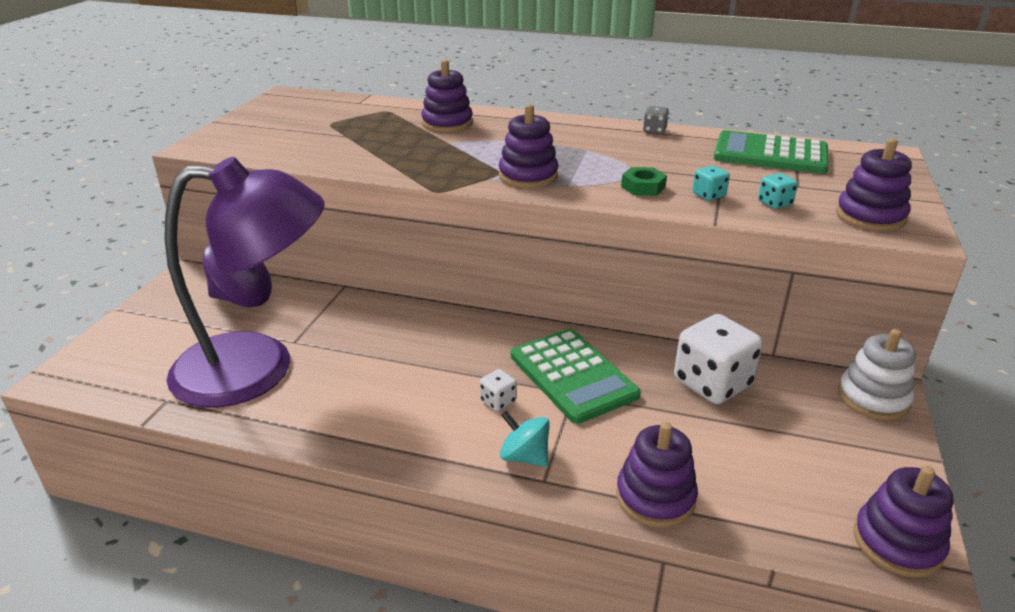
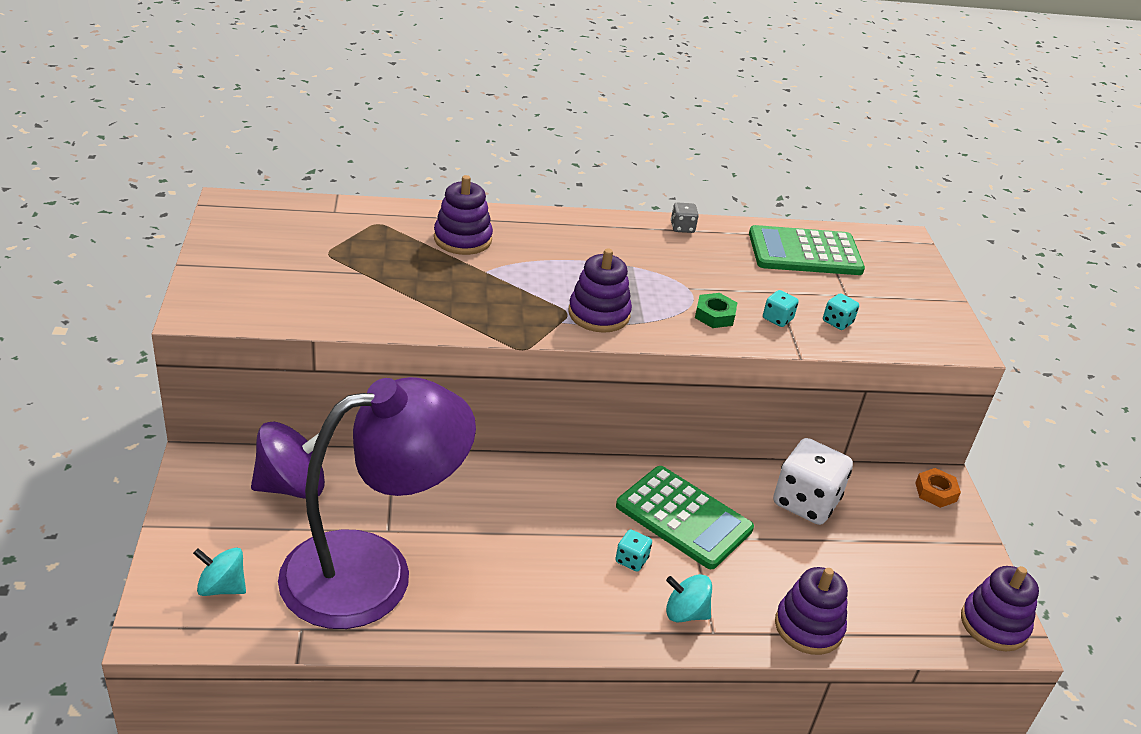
camera: 25 degrees left, 5 degrees up
(132, 358) = (222, 587): none -> turquoise spinning top
(498, 401) = (631, 560): white dice -> turquoise dice
(870, 216) = (919, 328): purple stacking toy -> none
(873, 398) = (935, 492): white stacking toy -> orange nut

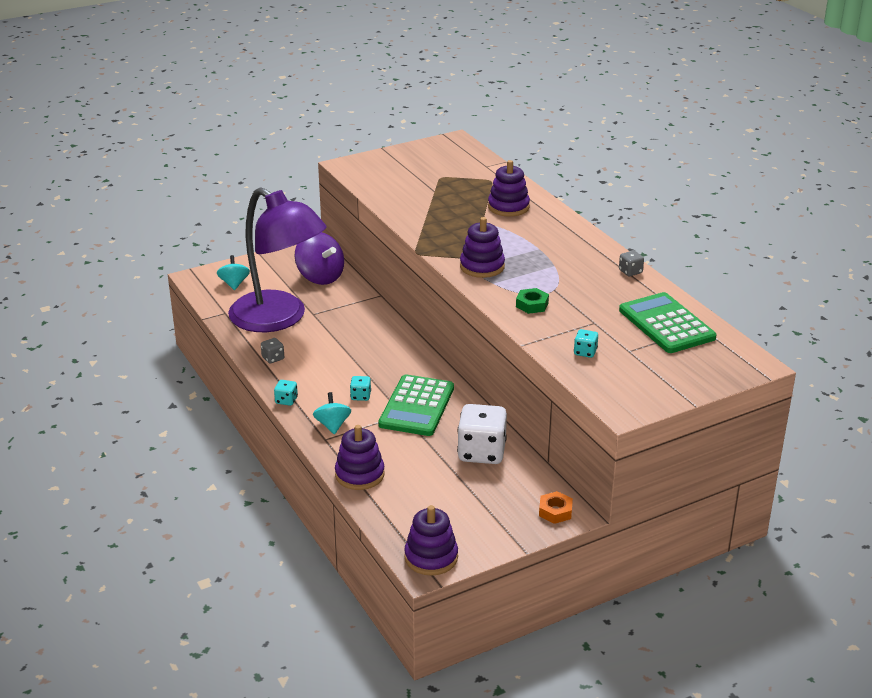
camera: 70 degrees right, 5 degrees down
(478, 616) = (273, 358): none -> grey dice
(777, 319) = (558, 328): turquoise dice -> turquoise dice (286, 400)

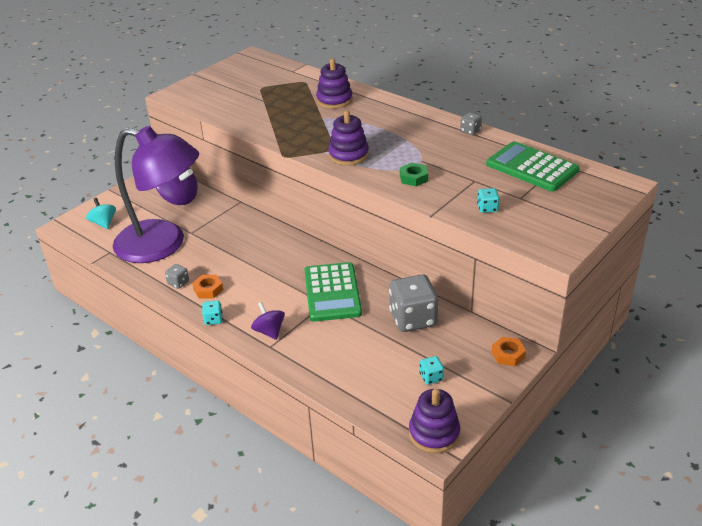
camera: 20 degrees left, 5 degrees up
(297, 372) = (208, 289): none -> orange nut
(332, 425) = (269, 331): turquoise spinning top -> purple spinning top
(359, 474) = (322, 372): purple stacking toy -> none
(360, 396) = (278, 296): turquoise dice -> turquoise dice (431, 377)
(481, 452) = (413, 319): white dice -> grey dice

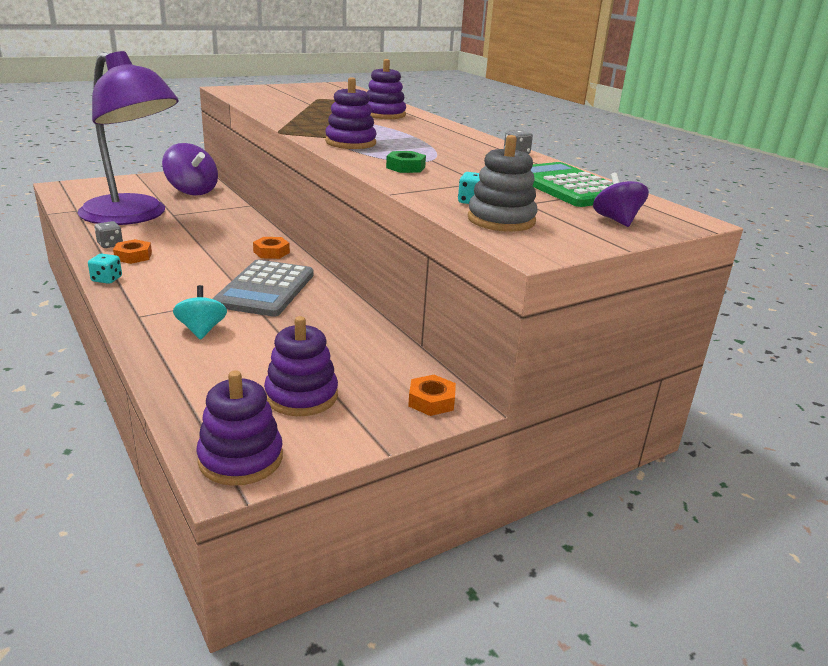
camera: 15 degrees right, 10 degrees down
(104, 223) = (99, 191): turquoise spinning top -> turquoise spinning top (202, 330)
(269, 331) = (154, 303): purple spinning top -> purple spinning top (616, 220)
(304, 252) = (271, 252): none -> orange nut
(332, 292) = (265, 289): green calculator -> grey calculator
(413, 319) = (337, 334): grey dice -> none
(431, 377) = (301, 396): turquoise dice -> purple stacking toy
(519, 224) = (501, 220): none -> grey stacking toy

